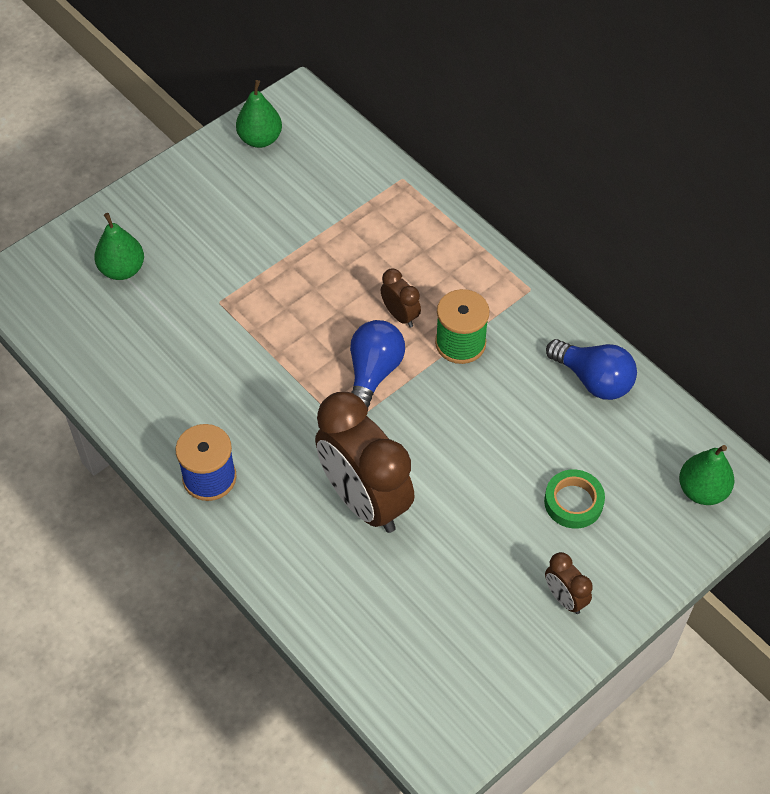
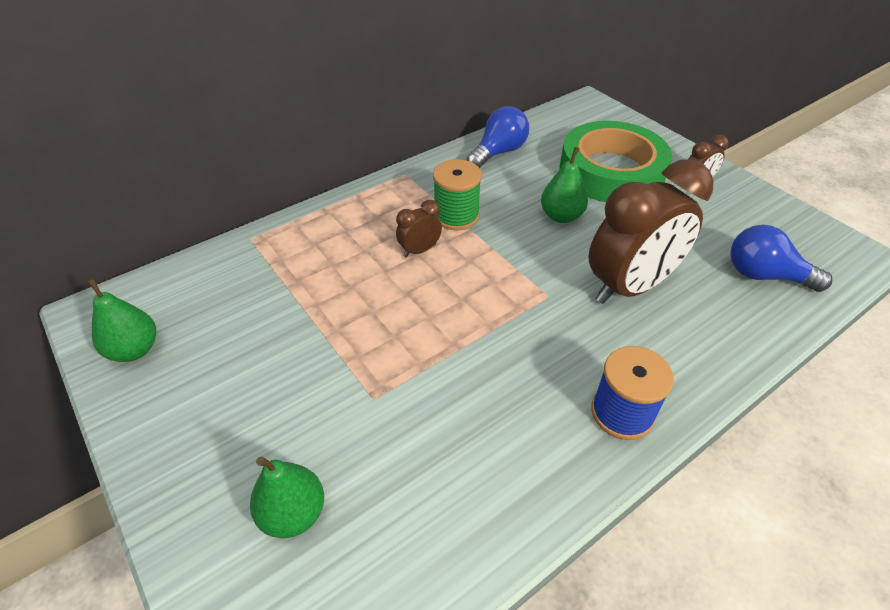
camera: 85 degrees left, 10 degrees down
(373, 373) = (485, 272): blue light bulb -> blue light bulb (764, 275)
(573, 502) = (611, 171): green tape -> green tape, size x2.27
(702, 490) = (592, 118): green pear -> green pear (561, 216)

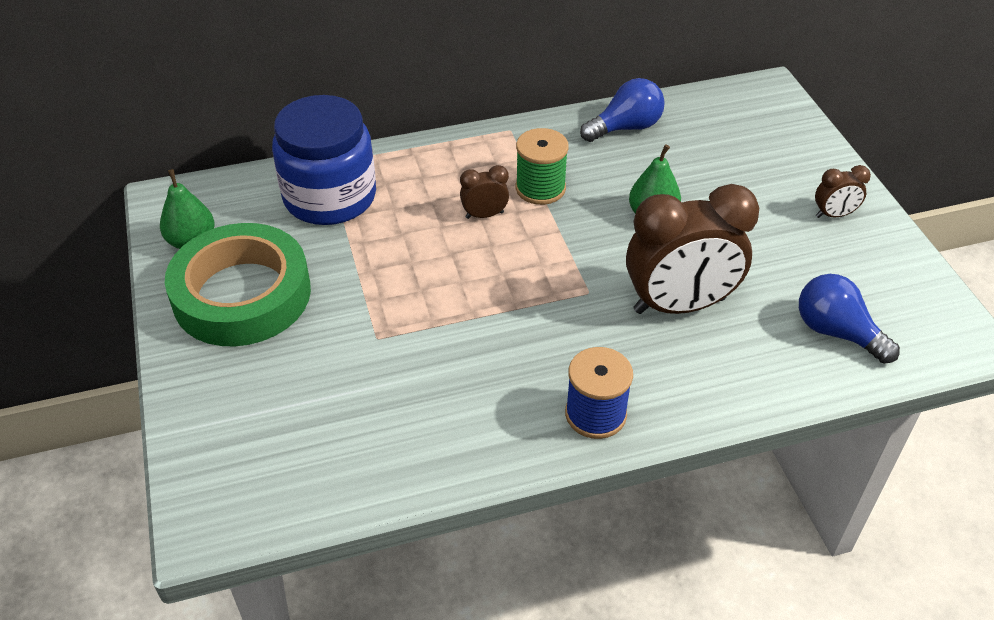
camera: 20 degrees right, 0 degrees up
(265, 269) = (330, 197): none -> blue jar
(293, 513) = (273, 406): green pear -> none
(611, 171) = (741, 179): green tape -> green tape (242, 294)

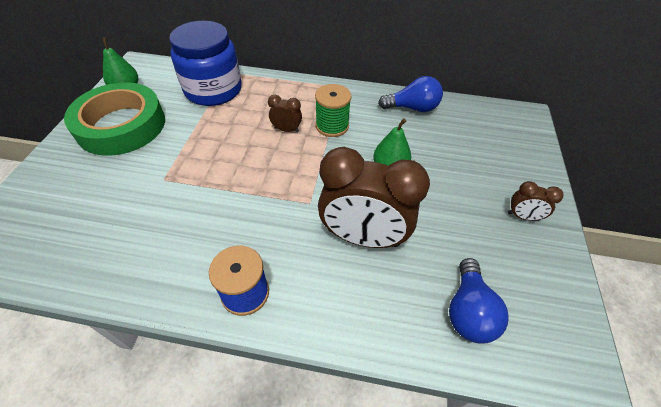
camera: 25 degrees right, 5 degrees up
(836, 332) = (468, 311): blue light bulb -> blue light bulb turned 150 degrees counterclockwise

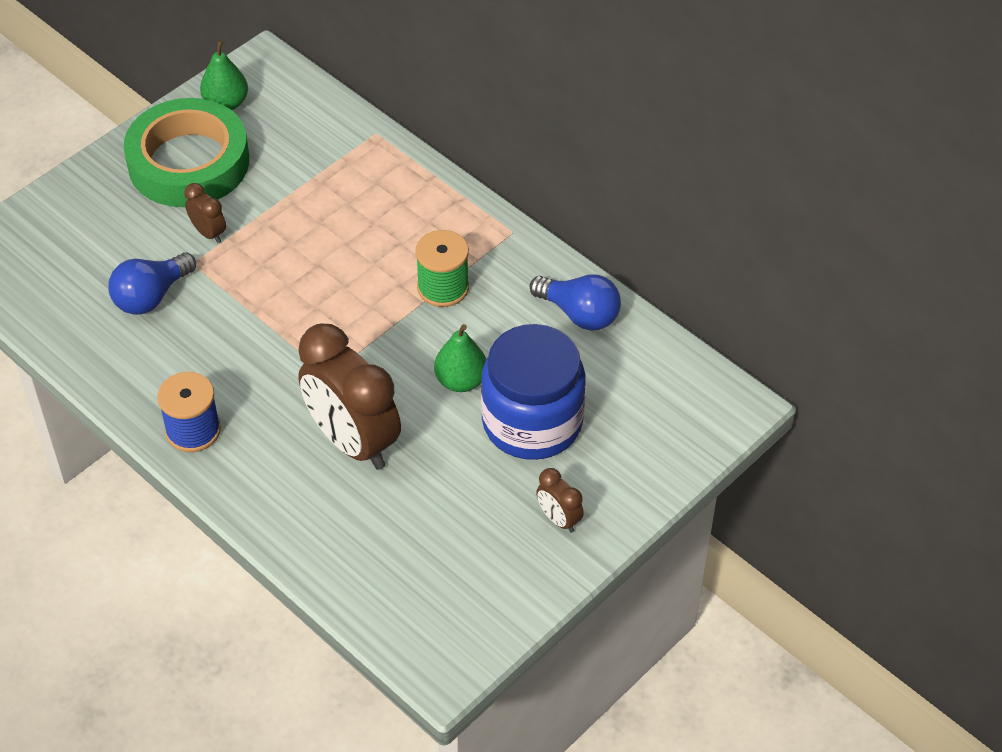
camera: 35 degrees right, 0 degrees up
(213, 90) = (334, 156): blue jar -> blue jar (532, 422)
(286, 130) = (380, 265): brown clock -> brown clock (208, 233)
(468, 311) = (389, 565): blue light bulb -> blue light bulb (151, 296)

